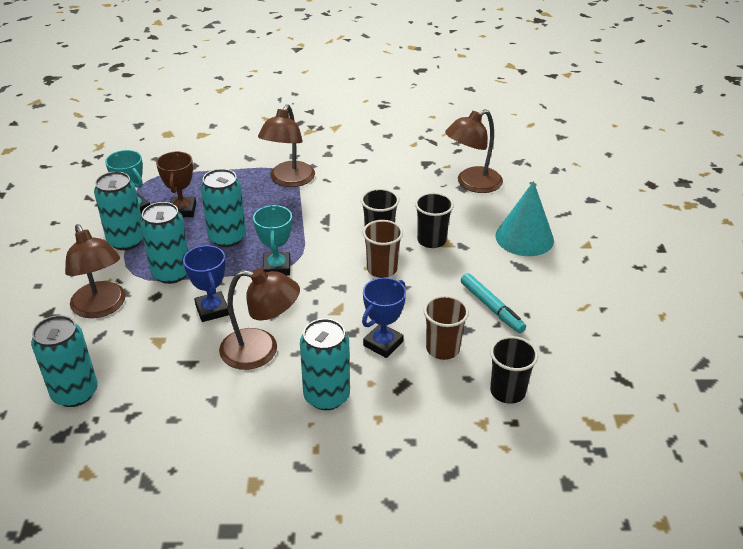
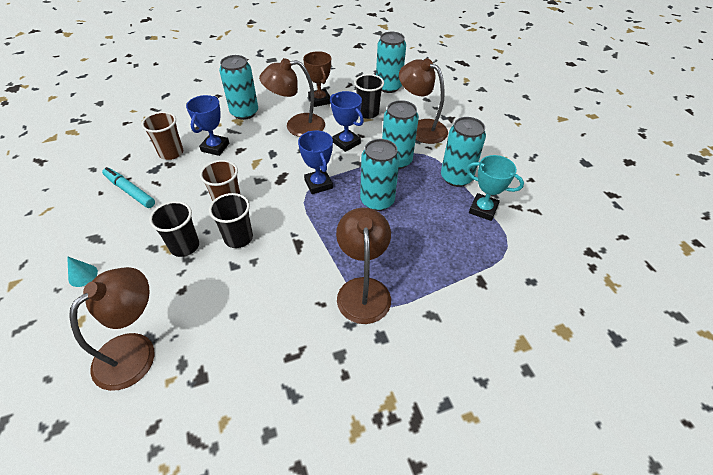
camera: 160 degrees right, 10 degrees up
(182, 210) = (439, 219): brown trophy -> brown trophy (319, 100)
(276, 267) = (318, 184): turquoise trophy -> blue trophy
(507, 391) = (126, 137): black cup -> black cup (368, 113)
(524, 238) = (83, 275): turquoise cone -> turquoise cone, size x0.44

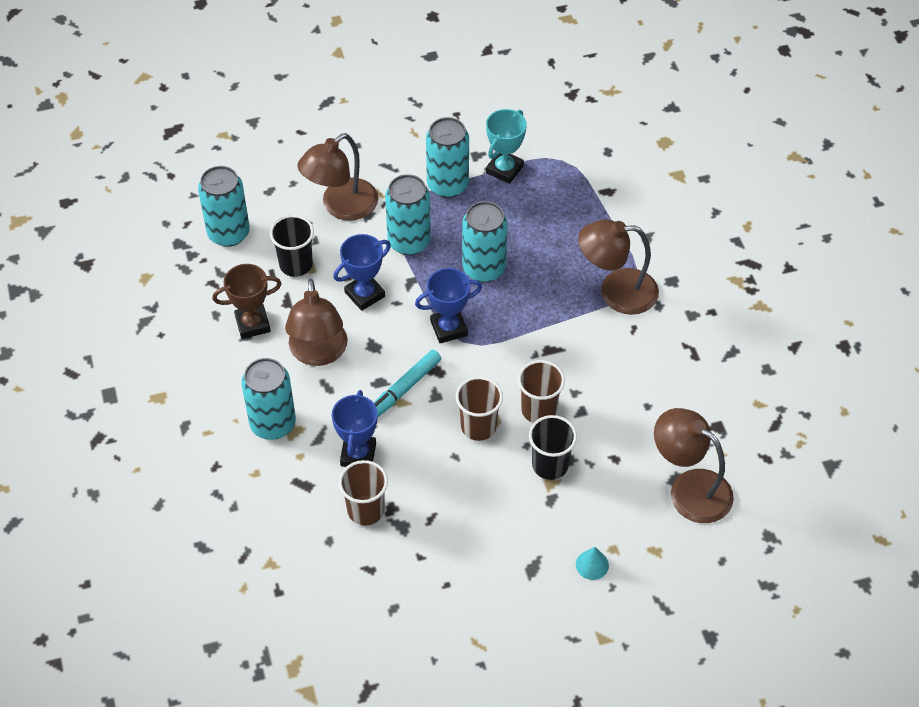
camera: 85 degrees left, 5 degrees up
(130, 191) = (446, 547): turquoise marker -> turquoise marker (403, 389)
(215, 147) = (358, 454): blue trophy -> blue trophy turned 75 degrees clockwise
(238, 238) = (539, 410): black cup -> brown cup

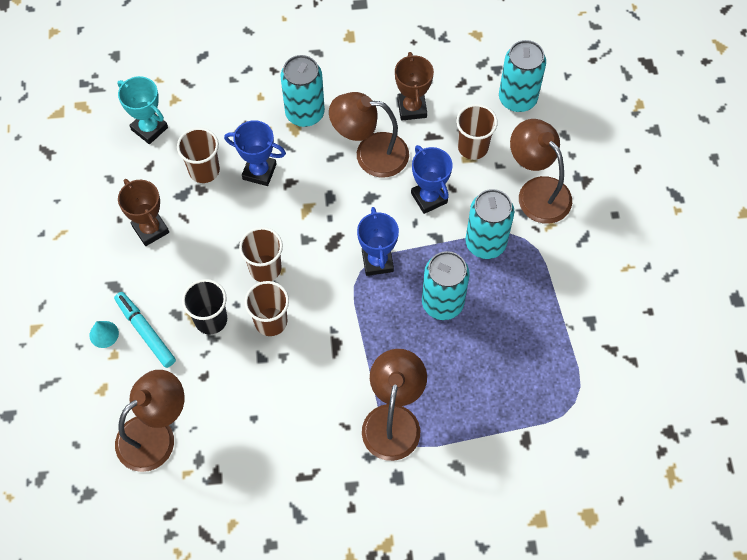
camera: 100 degrees right, 10 degrees up
(296, 264) = (473, 147): black cup -> brown cup
(403, 389) = (318, 215): turquoise marker -> turquoise marker (145, 332)
(447, 185) = (553, 288): turquoise can -> none
(453, 548) = (150, 229): none -> brown trophy
(504, 169) = (567, 344): turquoise trophy -> turquoise trophy (149, 128)

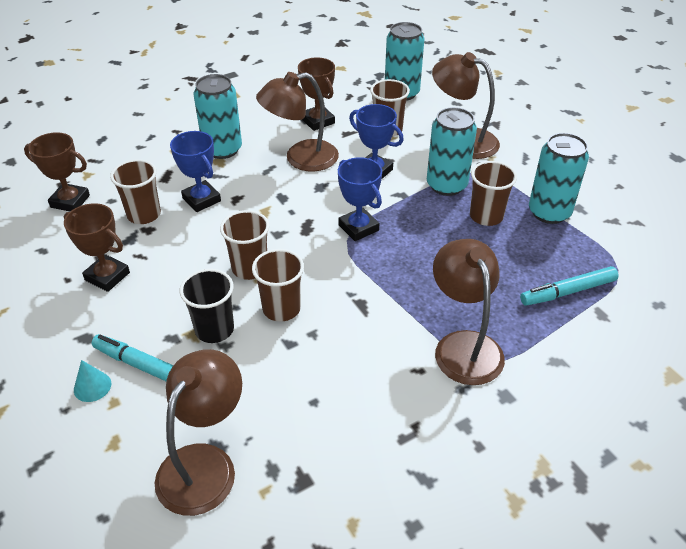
camera: 25 degrees left, 20 degrees down
(149, 128) = (70, 201): turquoise trophy -> brown trophy
(259, 171) = (201, 199): blue trophy -> blue trophy turned 60 degrees clockwise
(442, 303) = (441, 238): turquoise can -> turquoise can (549, 212)
(498, 295) = (486, 216): none -> brown cup
(513, 406) = (568, 292): none -> turquoise marker

